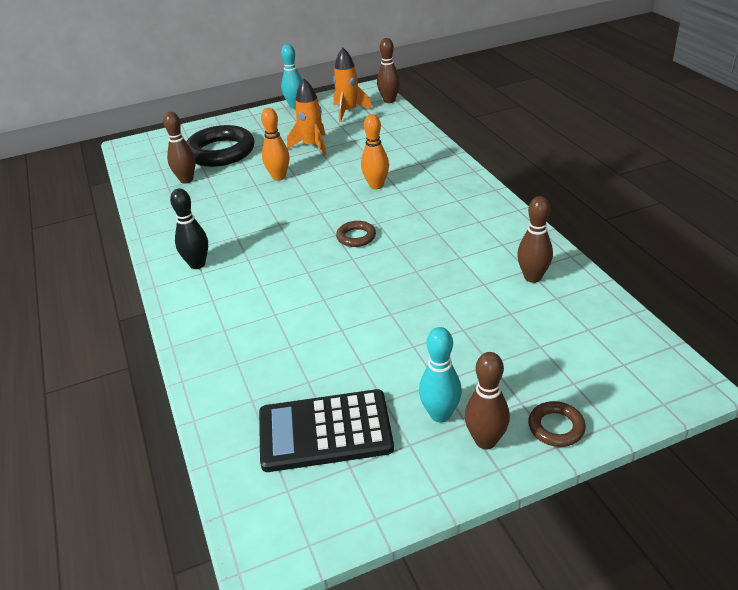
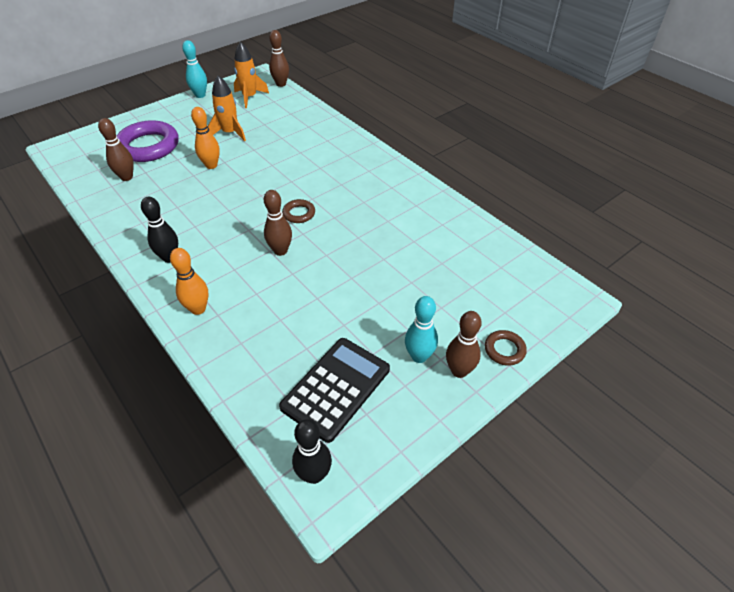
camera: 20 degrees left, 10 degrees up
(220, 152) = (148, 146): black ring -> purple ring
(262, 520) = (314, 474): none -> black bowling pin
(325, 431) = (336, 388): black calculator -> black calculator turned 150 degrees clockwise
(376, 186) = (298, 165): orange bowling pin -> orange bowling pin (198, 309)
(532, 277) = (448, 230): brown bowling pin -> brown bowling pin (280, 251)

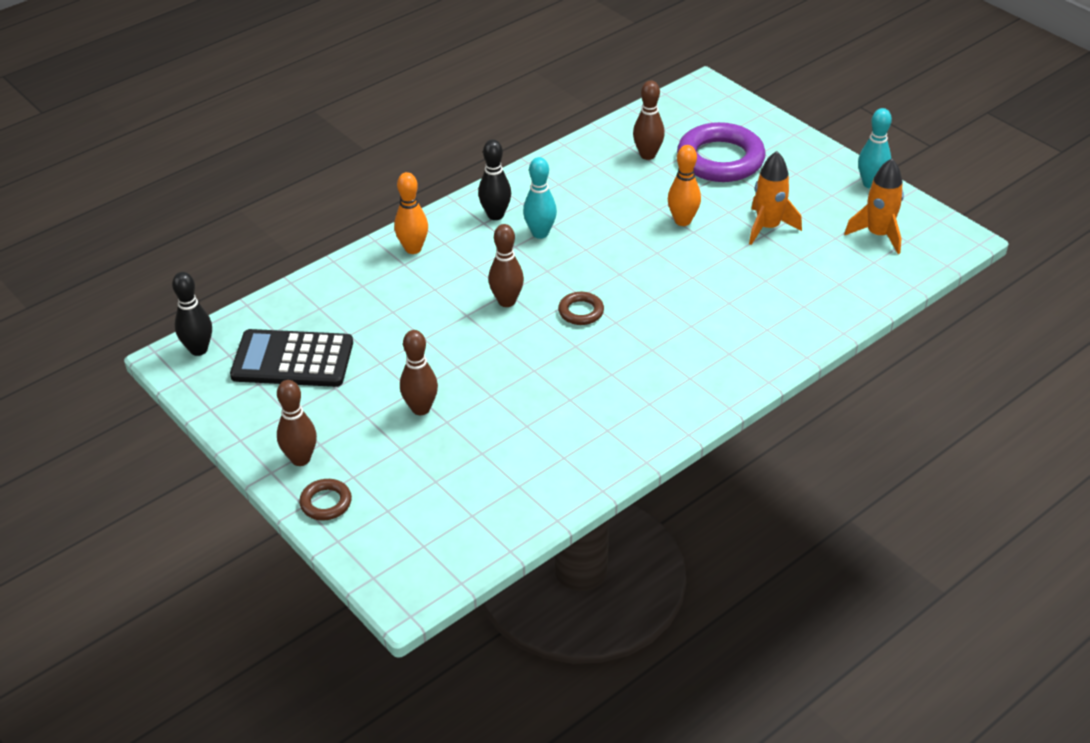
camera: 90 degrees right, 5 degrees down
(281, 84) = (932, 265): brown bowling pin -> brown bowling pin (421, 408)
(336, 388) = (292, 360): black calculator -> black calculator turned 150 degrees clockwise
(419, 356) = (326, 425): turquoise bowling pin -> turquoise bowling pin (540, 233)

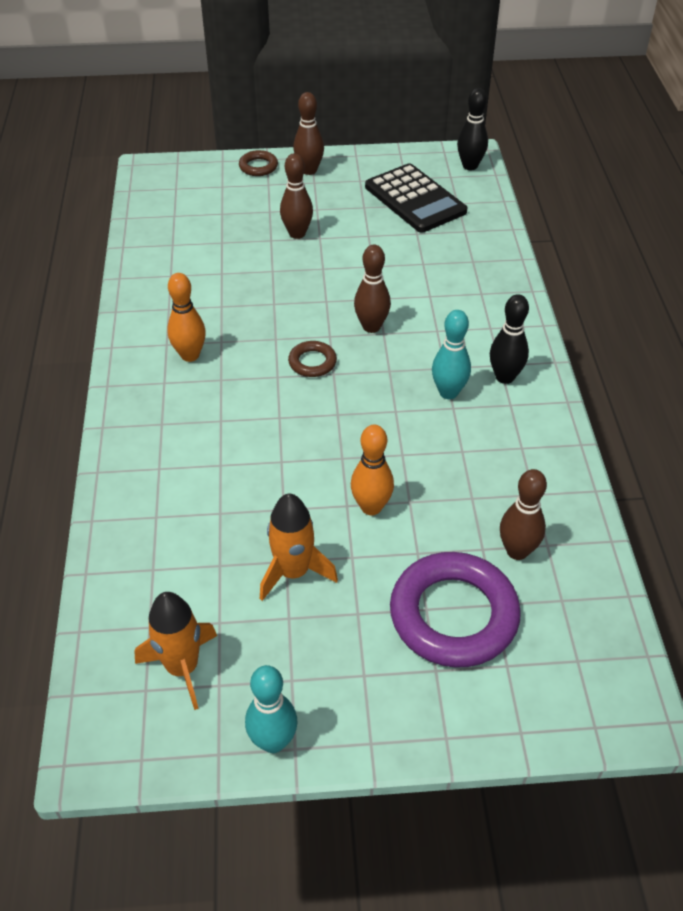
camera: 125 degrees right, 5 degrees up
(292, 360) = (415, 199): black calculator -> black calculator turned 105 degrees clockwise
(413, 249) = (498, 306): orange bowling pin -> orange bowling pin (190, 355)

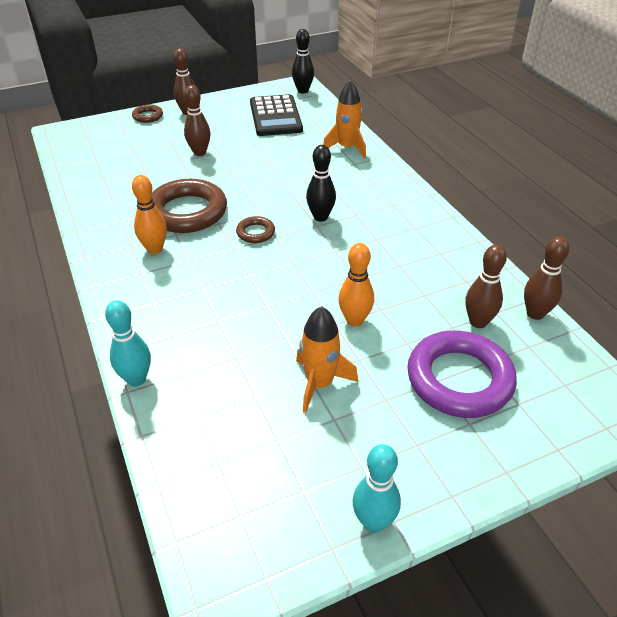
camera: 20 degrees left, 5 degrees down
(182, 668) = (265, 486): orange rocket -> orange rocket (347, 148)
(246, 314) = (187, 212): none -> brown ring
(371, 327) = (288, 200): brown bowling pin -> brown bowling pin (535, 313)
(415, 199) = (275, 116): black calculator -> black calculator turned 45 degrees clockwise
(448, 392) = (368, 230): turquoise bowling pin -> turquoise bowling pin (136, 379)
(505, 377) = (401, 211): black bowling pin -> black bowling pin (320, 217)

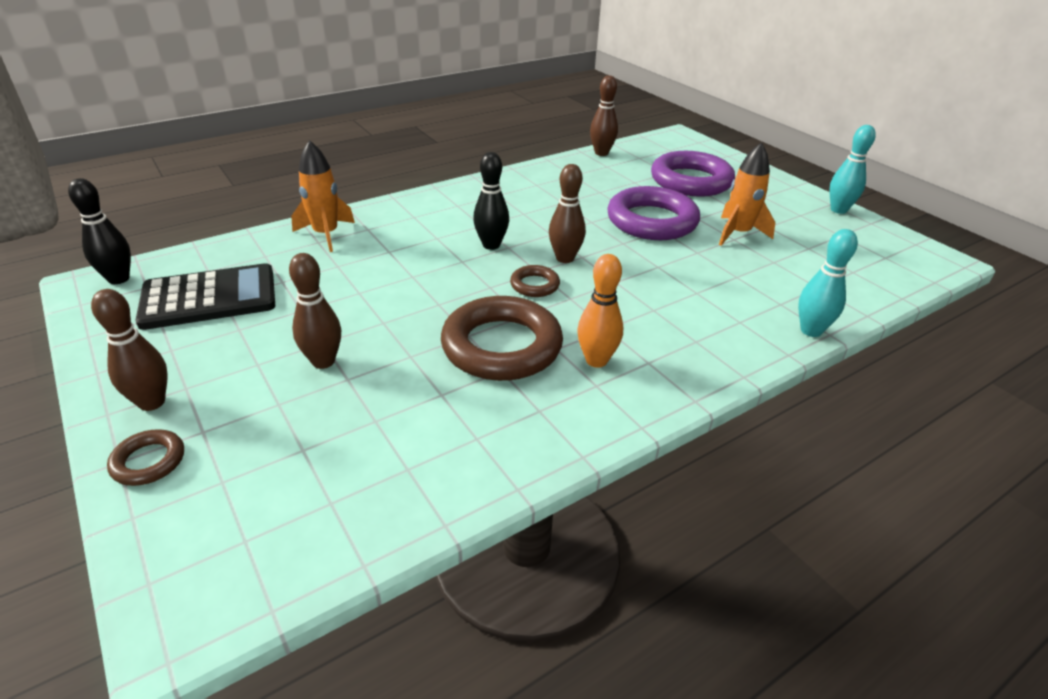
camera: 100 degrees left, 5 degrees down
(354, 320) = (652, 221): orange bowling pin -> purple ring
(478, 322) = (623, 172): brown bowling pin -> brown bowling pin (565, 258)

